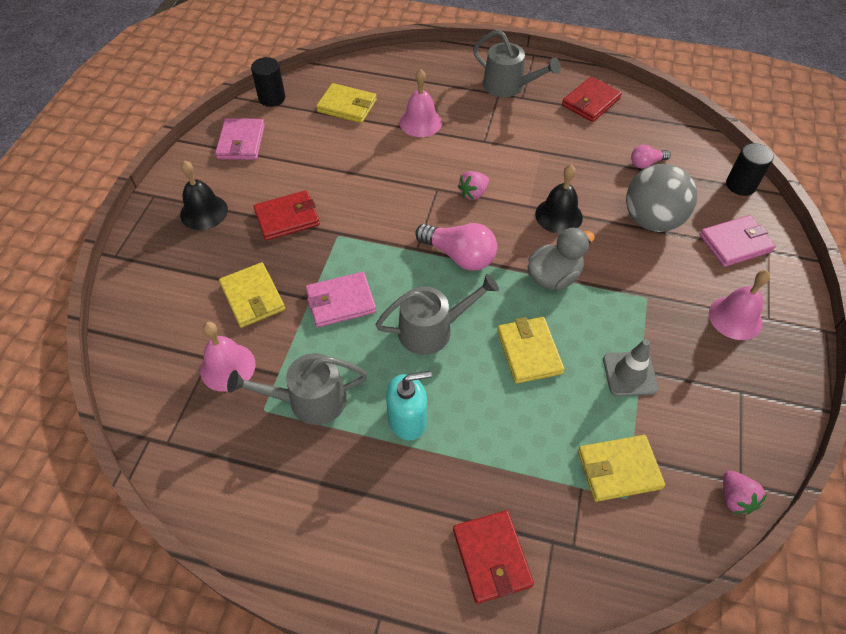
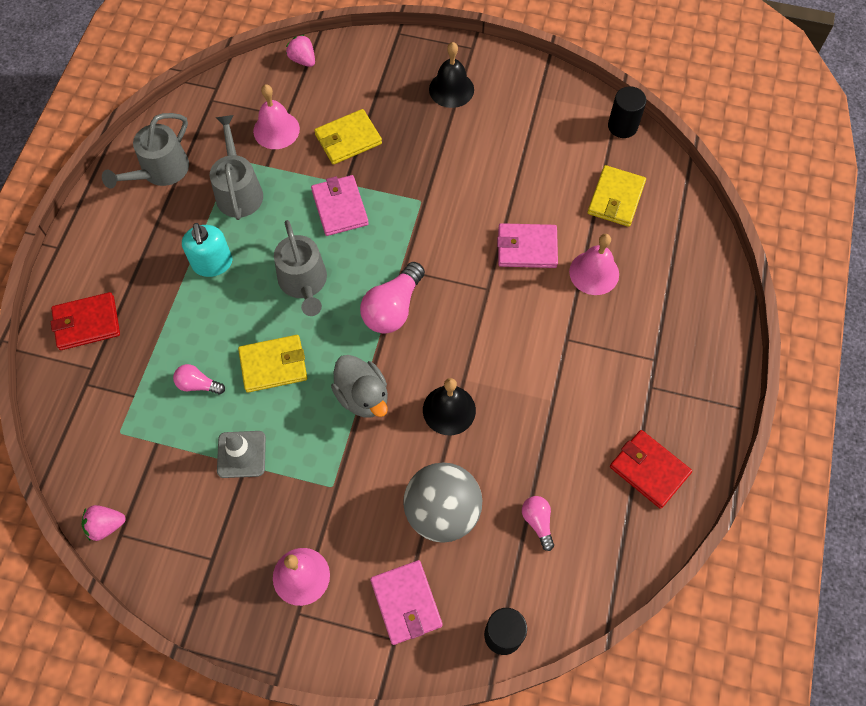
camera: 90 degrees right, 10 degrees up
(241, 142) = (550, 107): pink wallet -> pink wallet (527, 248)
(287, 218) = (444, 156): red wallet -> none
(473, 193) = (481, 324): pink strawberry -> pink strawberry (303, 60)
(508, 86) = (670, 372): grey watering can -> grey watering can (160, 171)
(559, 421) = (198, 384): none -> pink light bulb
(619, 469) = (146, 429): yellow wallet -> none

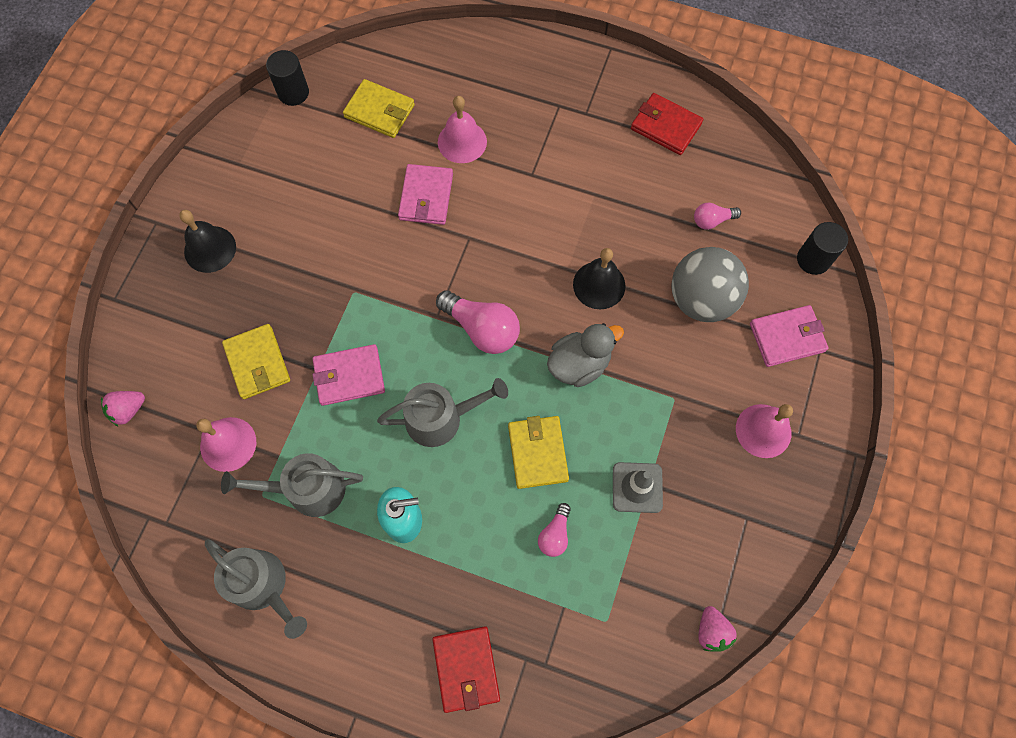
camera: 85 degrees left, 5 degrees up
(649, 470) = (665, 126): red wallet -> red wallet turned 75 degrees clockwise

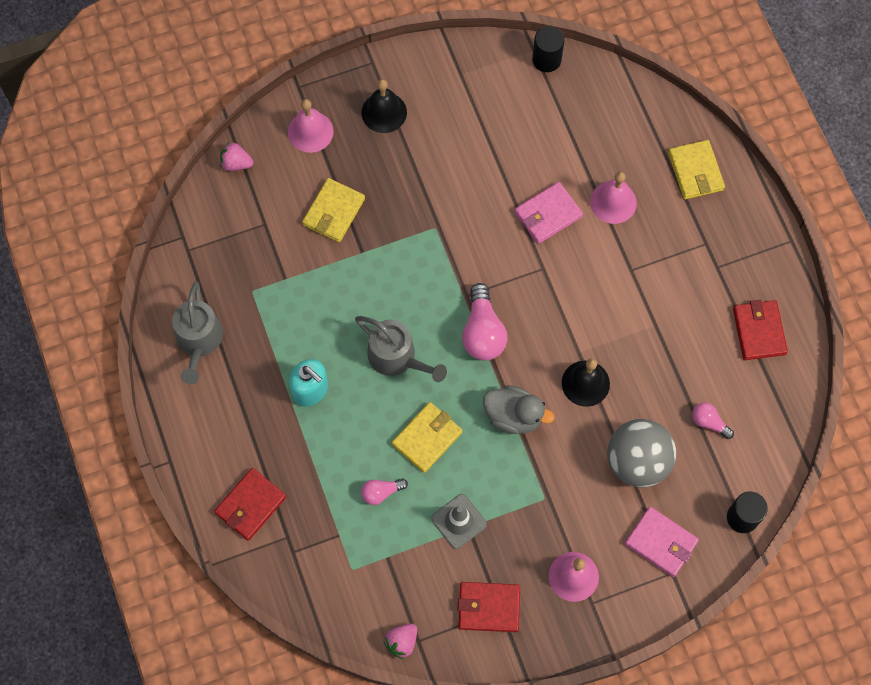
camera: 50 degrees right, 0 degrees up
(228, 444) = (266, 242): pink bell -> pink bell (310, 131)
(308, 489) = (280, 315): grey watering can -> none
(349, 376) = (375, 276): pink wallet -> none
(379, 111) = (585, 127): yellow wallet -> yellow wallet (695, 171)
(737, 525) = (489, 607): none -> red wallet

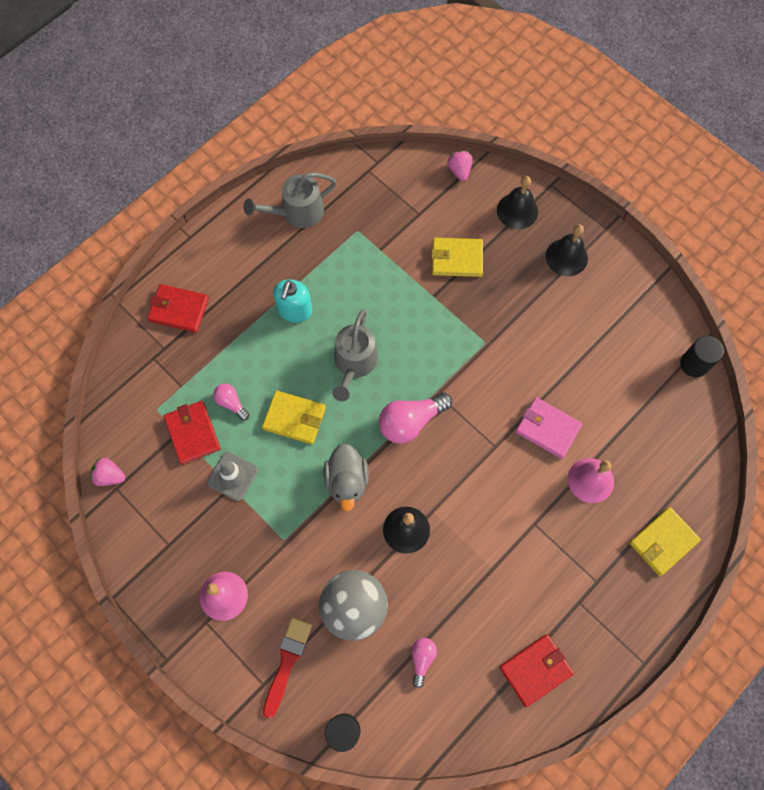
camera: 65 degrees right, 0 degrees up
(310, 131) = (517, 211): pink bell -> black bell
(489, 607) = (167, 534): red wallet -> red wallet (192, 433)
(661, 542) = (287, 662): pink wallet -> red brush

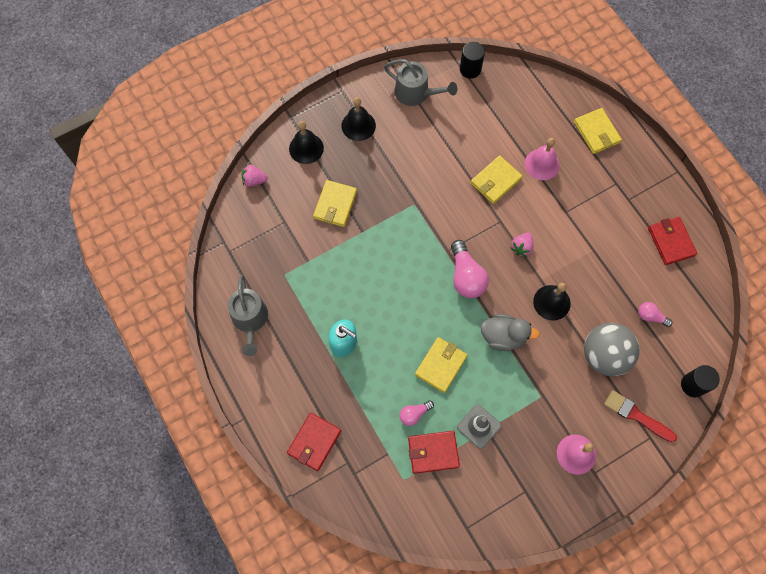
camera: 75 degrees left, 0 degrees up
(110, 476) = (454, 531): pink strawberry -> pink strawberry (521, 247)
(354, 363) = (405, 307): grey watering can -> grey watering can (416, 93)
(547, 429) = (495, 181): pink wallet -> yellow wallet

